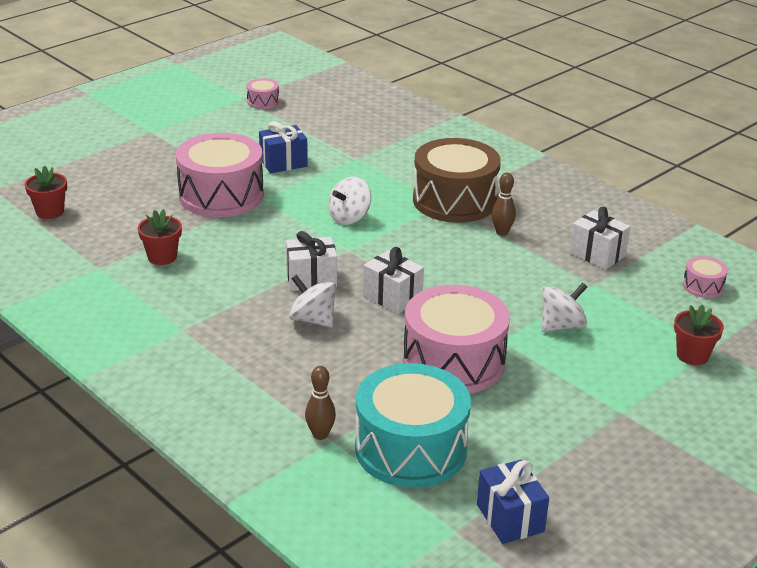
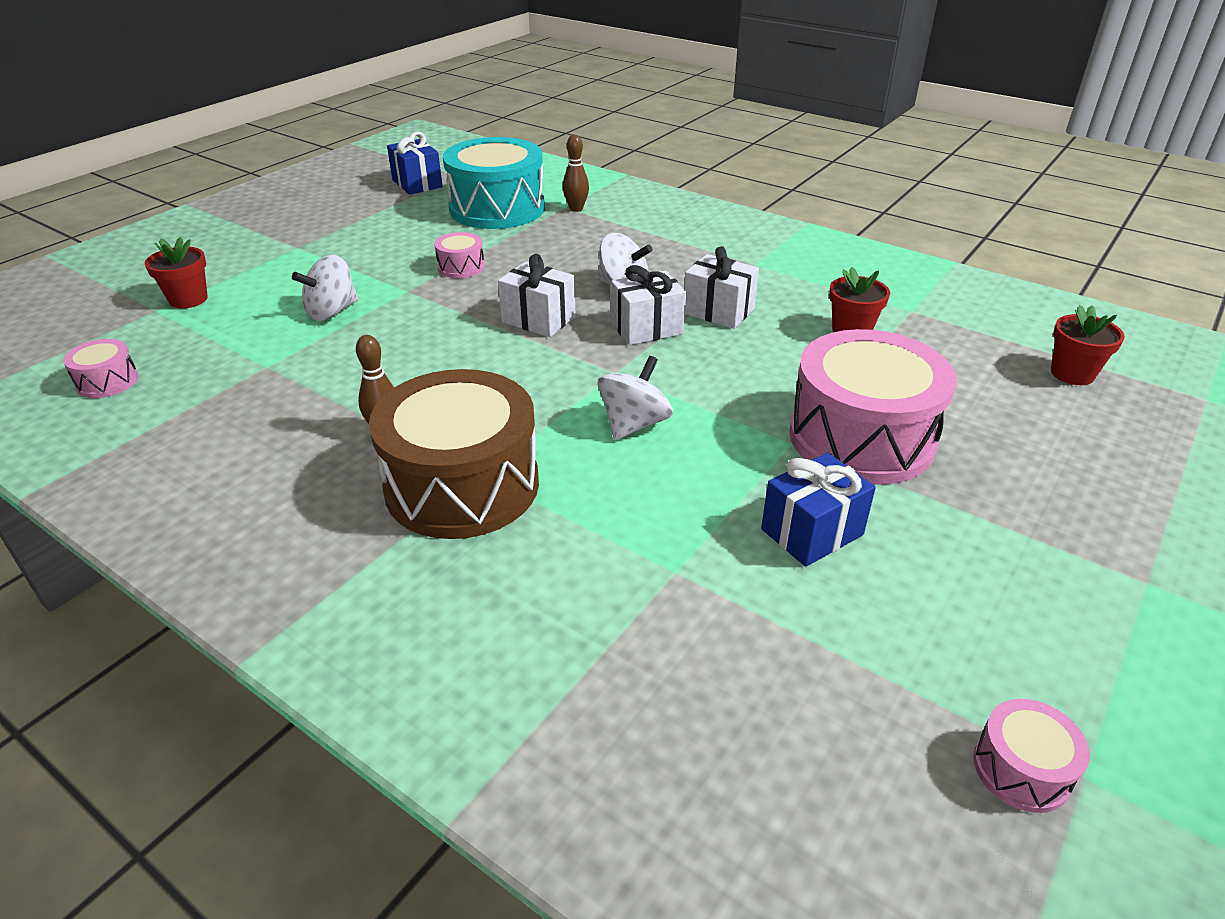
camera: 170 degrees right, 5 degrees up
(453, 362) = (461, 267): pink drum -> pink drum, size x0.43
(597, 254) = (240, 412): white gift -> white gift (718, 311)

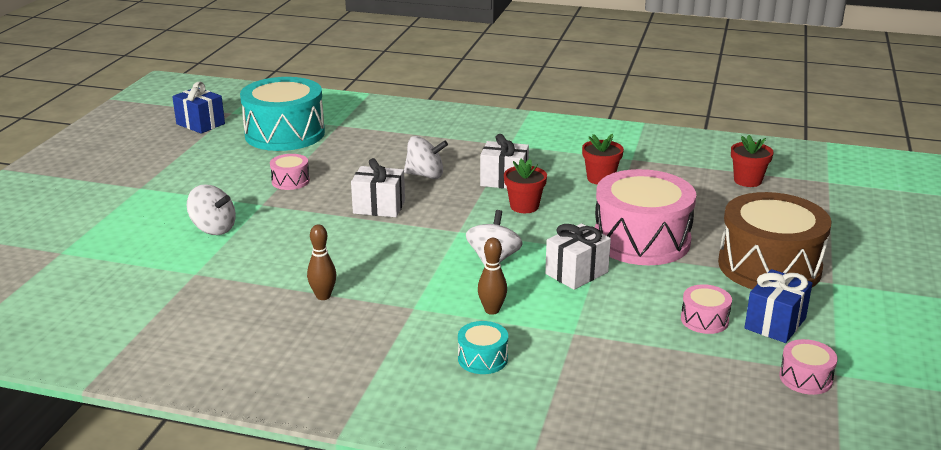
camera: 20 degrees left, 10 degrees down
(107, 381) = (73, 307): pink drum -> pink drum (704, 320)
(188, 299) = (83, 240): red flower pot -> red flower pot (524, 206)
(332, 312) = (213, 229): white spinning top -> white spinning top turned 90 degrees counterclockwise
(462, 485) = (404, 316): brown drum -> brown drum (769, 266)
(519, 582) = (482, 359): none -> turquoise drum
(576, 209) = (349, 125): brown bowling pin -> brown bowling pin (492, 310)
(647, 328) = (461, 200): white gift -> white gift (576, 273)
(812, 532) = (641, 296): blue gift -> blue gift (775, 323)

